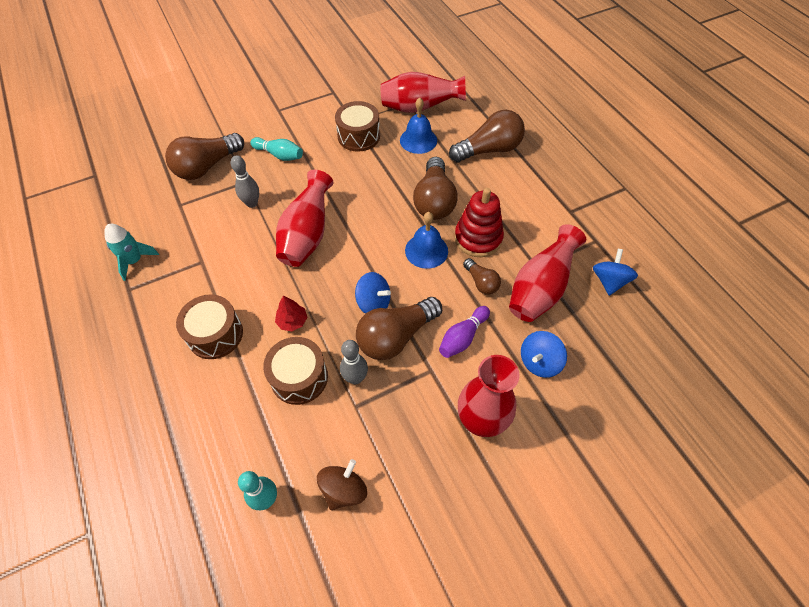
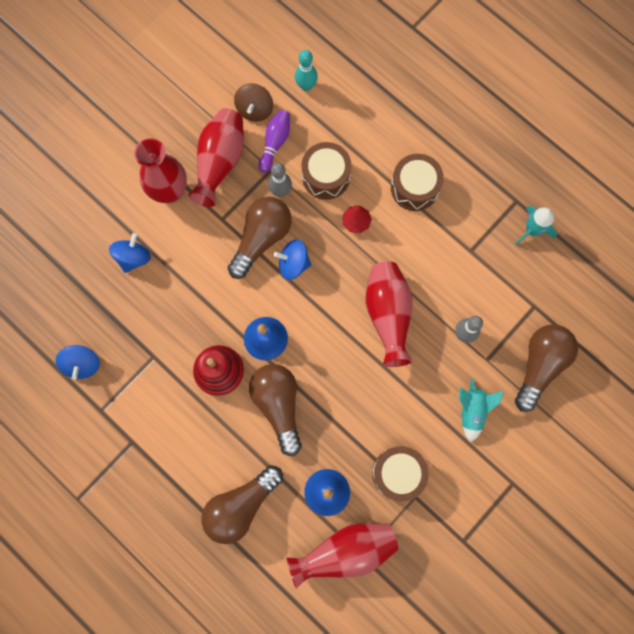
camera: 160 degrees right, 20 degrees up
(279, 155) = (472, 410): turquoise bowling pin -> turquoise rocket
(463, 337) = (204, 258): purple bowling pin -> purple bowling pin (275, 143)
(481, 282) = (203, 320): brown light bulb -> none
(540, 289) = (146, 331): red vase -> red vase (220, 162)

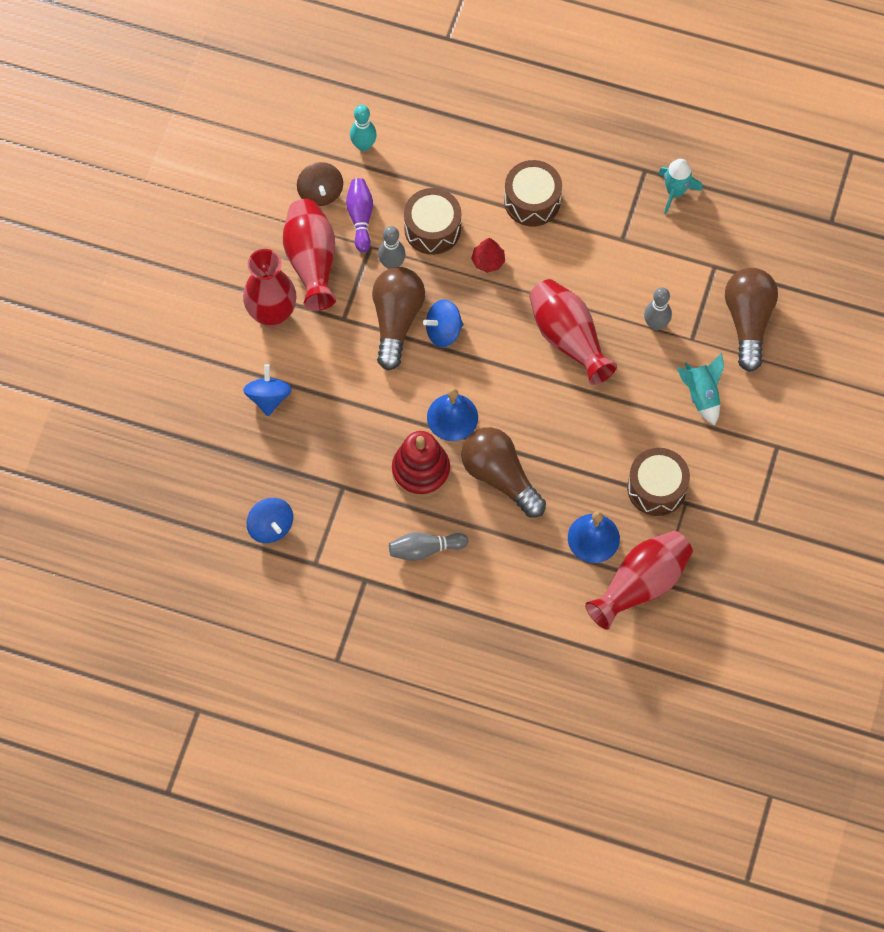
camera: 25 degrees left, 10 degrees down
(190, 438) = (425, 549): none -> grey bowling pin
(241, 505) = (511, 590): brown light bulb -> none

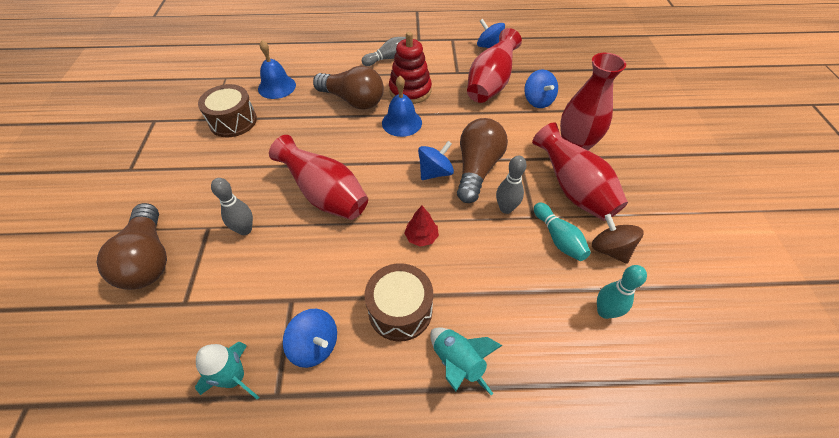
camera: 160 degrees right, 15 degrees down
(360, 218) = (558, 238): purple bowling pin -> turquoise bowling pin
(396, 320) = (477, 169): brown light bulb -> brown light bulb turned 150 degrees counterclockwise
(432, 229) = (487, 249): brown drum -> none
(609, 196) = (315, 345): none -> blue spinning top
(641, 585) = (239, 73): red vase -> red vase (490, 85)
(701, 395) = (198, 187): turquoise rocket -> turquoise rocket (458, 363)

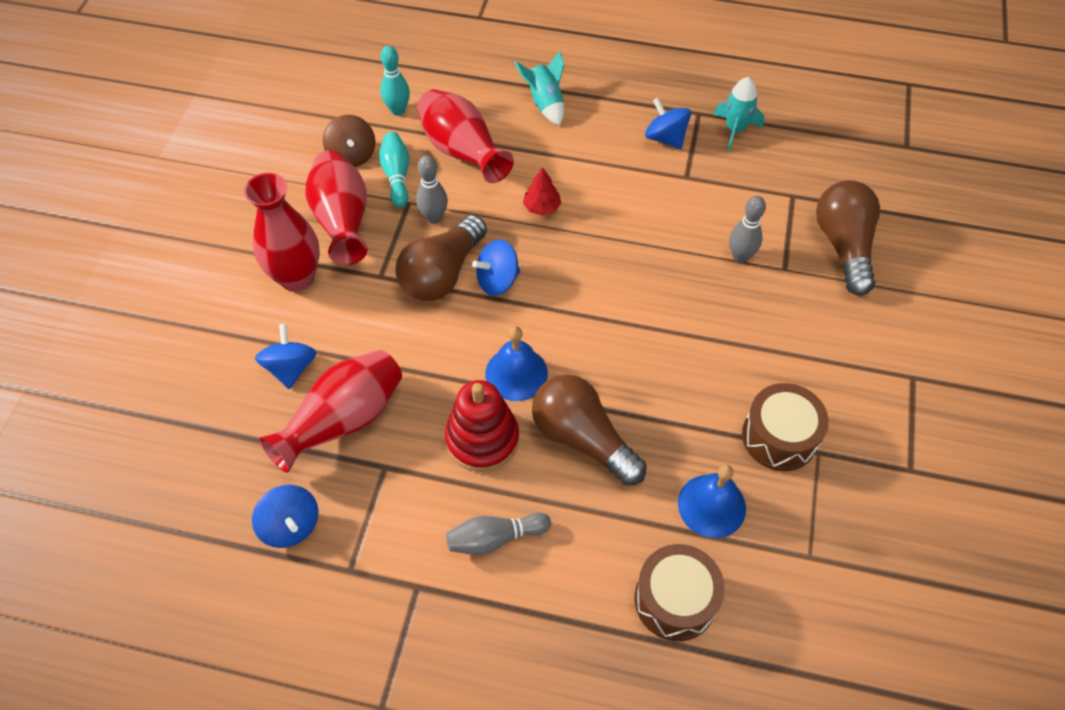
camera: 165 degrees left, 5 degrees up
(326, 196) = (643, 278): red vase -> red vase (462, 152)
(400, 310) = (583, 148): brown drum -> brown drum (675, 600)

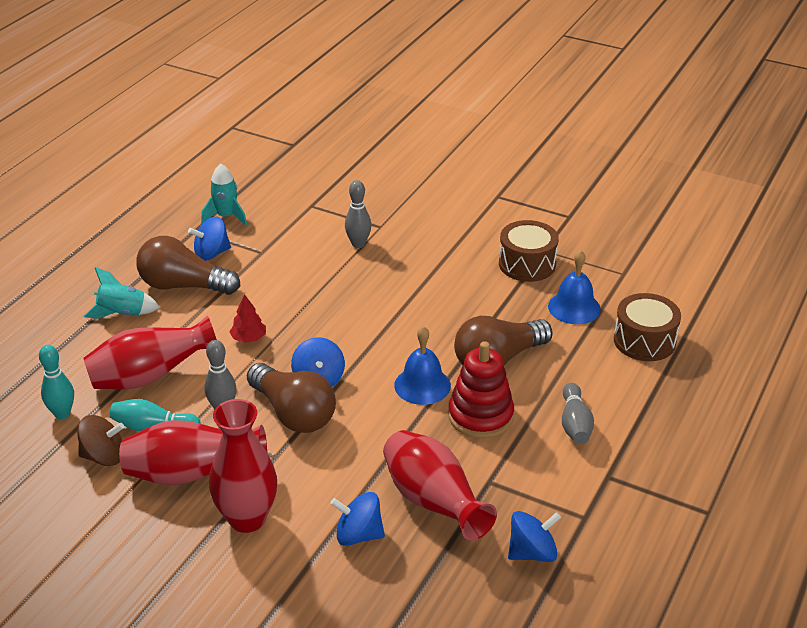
camera: 75 degrees left, 20 degrees down
(843, 246) = (372, 195): brown light bulb -> brown light bulb (184, 286)

